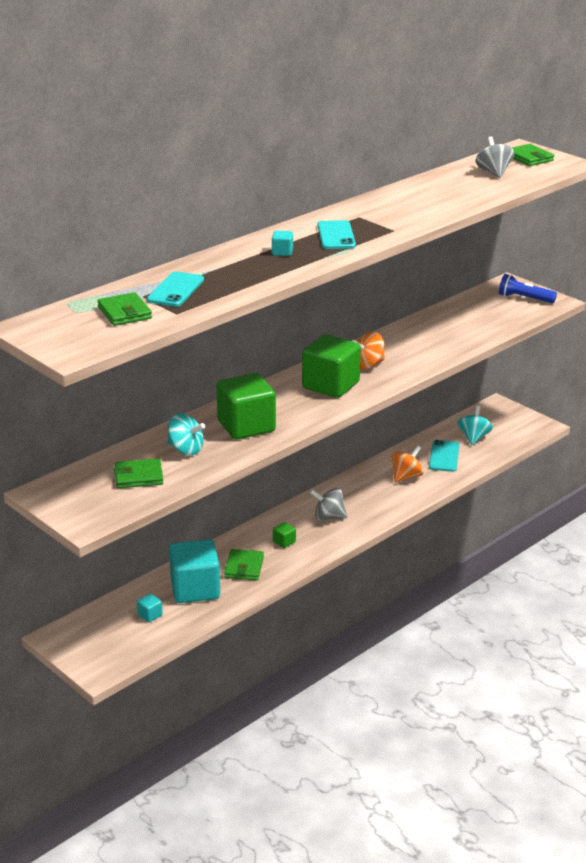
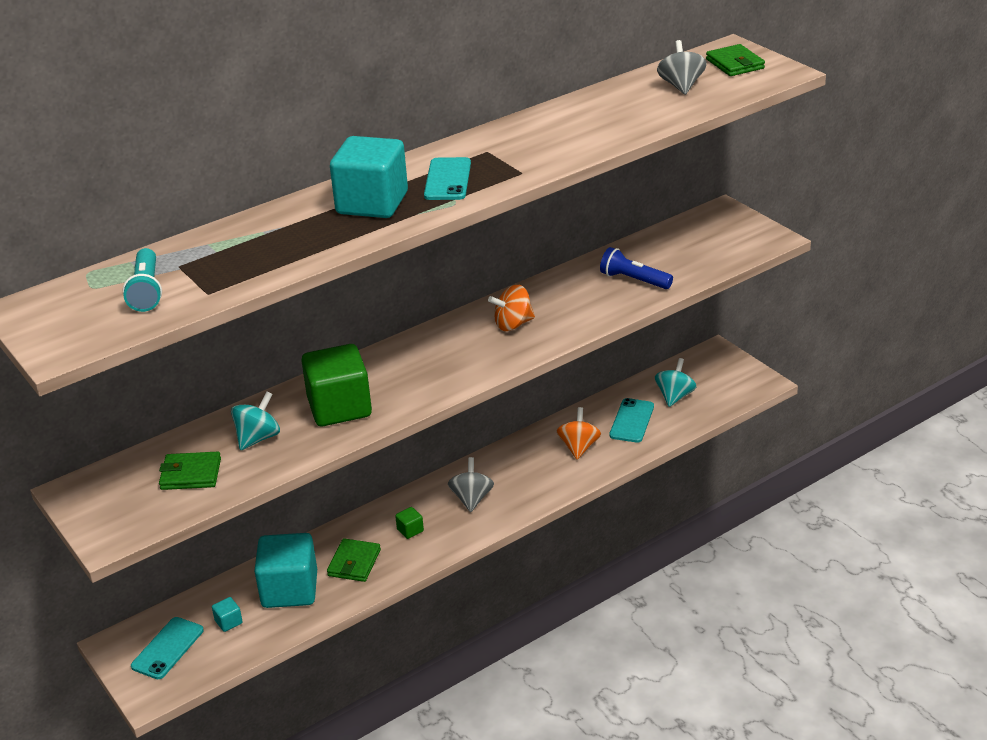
camera: 10 degrees right, 5 degrees up
(124, 313) = (147, 291): green wallet -> turquoise flashlight
(175, 290) = (221, 258): turquoise phone -> turquoise phone (168, 648)
(186, 449) = (258, 438): turquoise spinning top -> turquoise spinning top turned 90 degrees counterclockwise
(282, 252) = (372, 203): turquoise cube -> turquoise cube, size x2.48
(328, 517) = (471, 499): grey spinning top -> grey spinning top turned 75 degrees clockwise
(330, 385) = (459, 352): green cube -> none
(406, 477) = (579, 447): orange spinning top -> orange spinning top turned 45 degrees counterclockwise
(524, 298) = (735, 233): blue flashlight -> blue flashlight (634, 280)

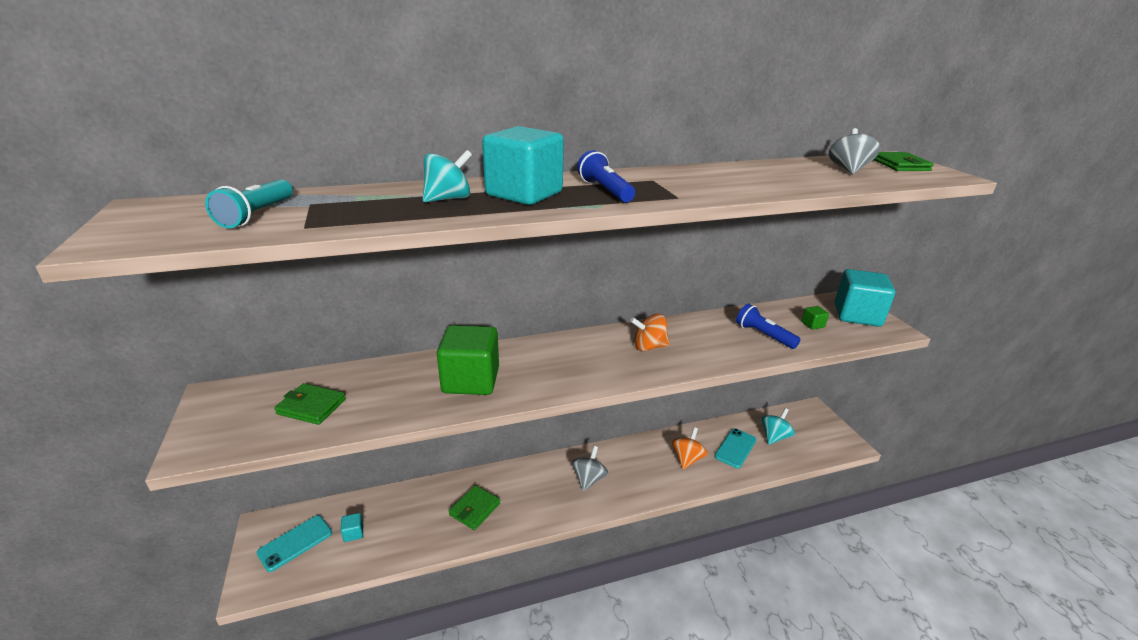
camera: 15 degrees right, 5 degrees down
(258, 438) = (388, 389): turquoise spinning top -> turquoise spinning top (448, 199)
(290, 589) = (415, 518): turquoise cube -> turquoise cube (857, 315)
(410, 530) = (530, 493): green cube -> green cube (812, 325)
(448, 179) = (605, 191): turquoise phone -> blue flashlight

